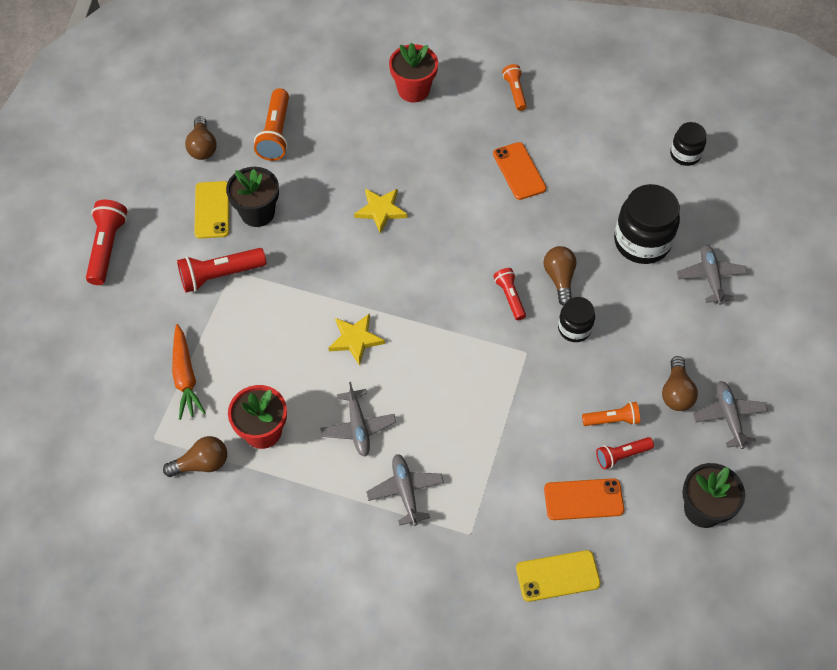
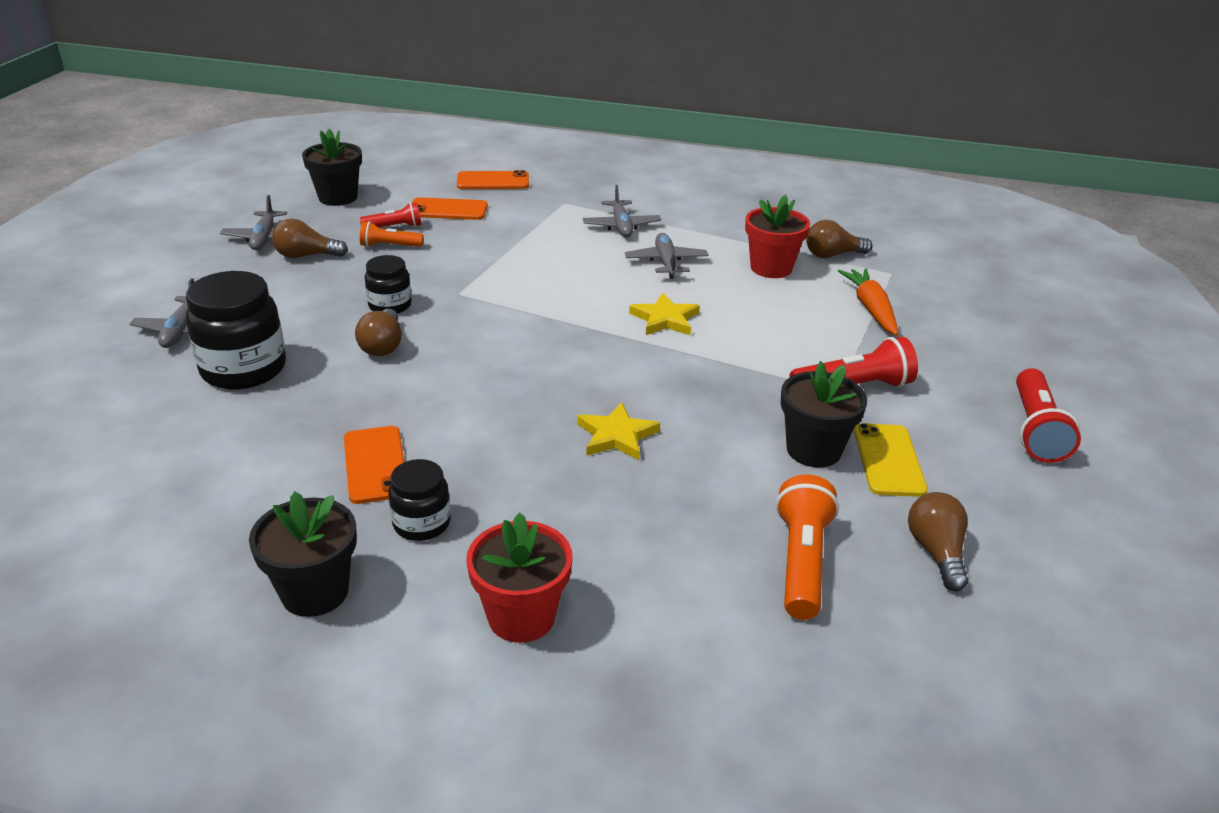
camera: 175 degrees left, 25 degrees down
(510, 297) = (457, 336): red flashlight -> none
(515, 92) = (315, 592): orange flashlight -> black flower pot
(558, 576) = (493, 181): yellow phone -> orange phone
(676, 392) = (306, 256): brown light bulb -> brown light bulb turned 105 degrees counterclockwise
(685, 154) = (82, 461): black jar -> black jar (422, 523)

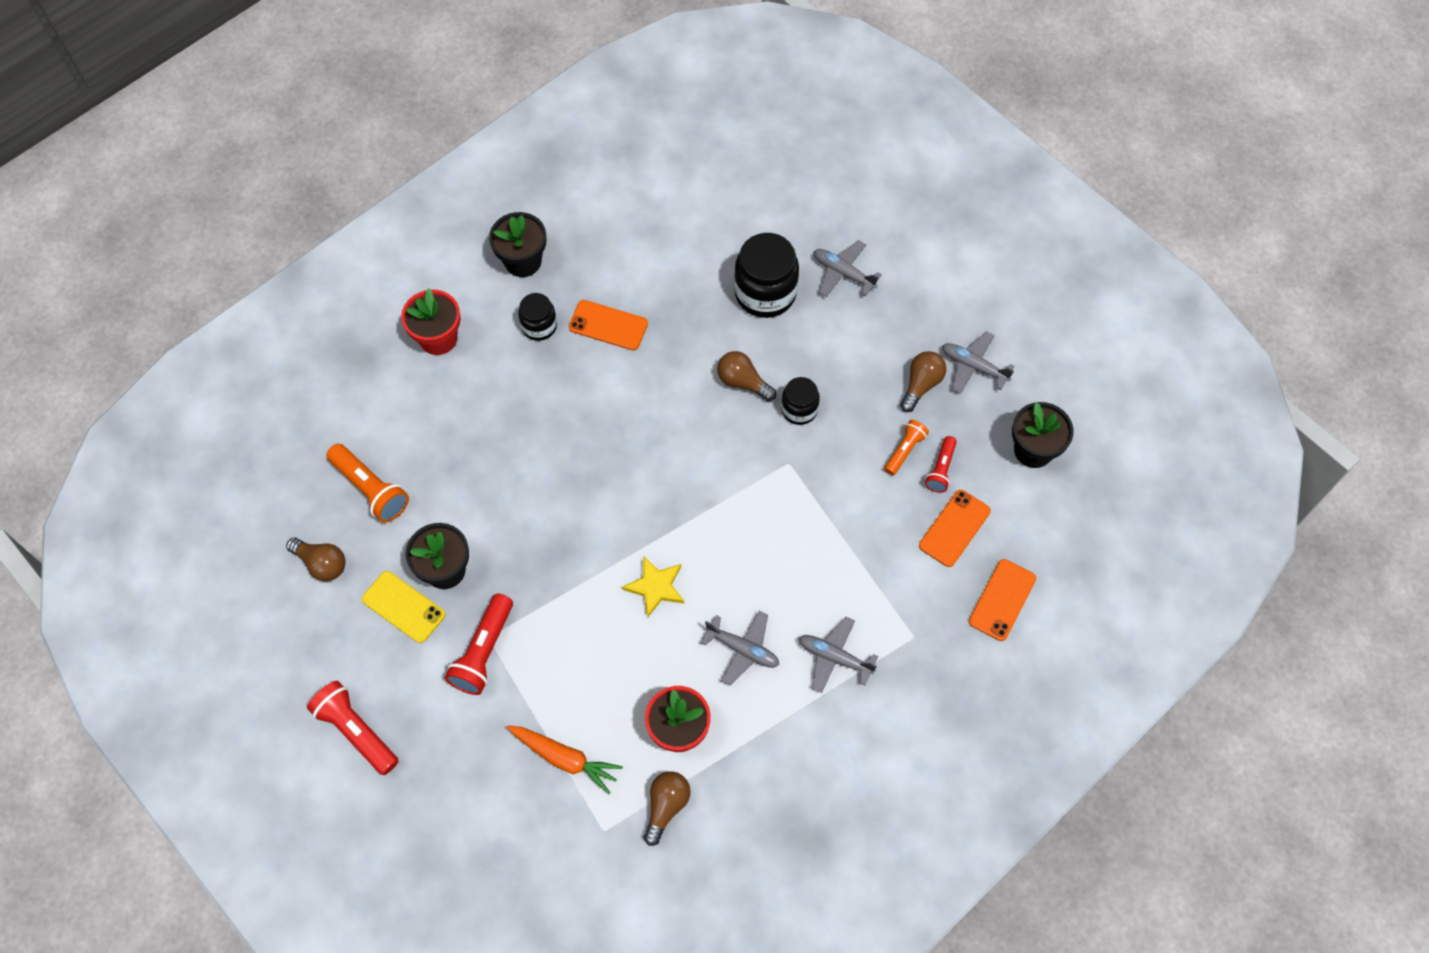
camera: 125 degrees right, 30 degrees up
(616, 436) = (542, 466): yellow star -> none

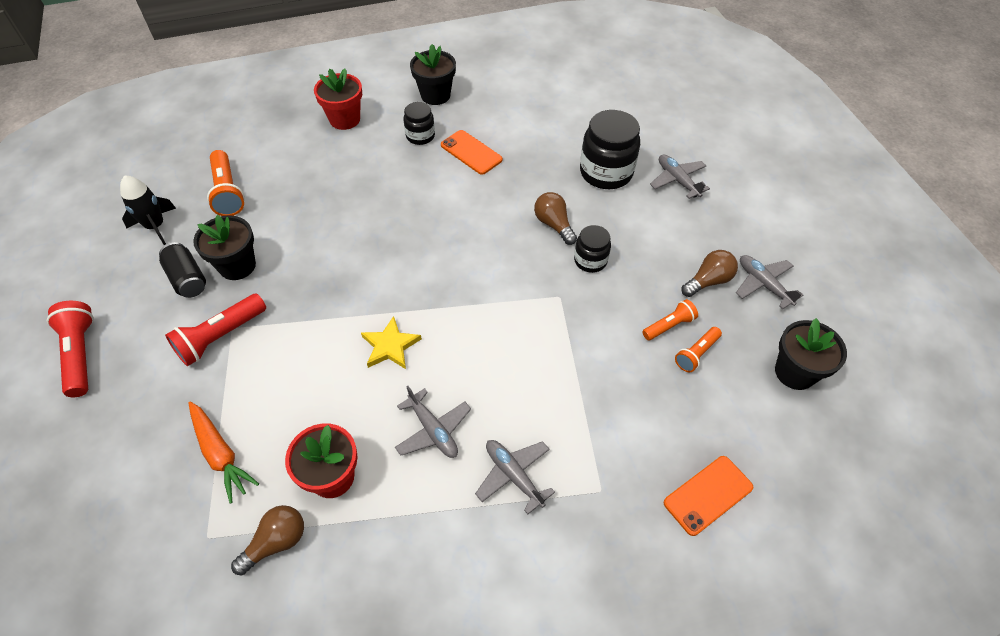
camera: 25 degrees right, 10 degrees down
(322, 564) = (155, 226): brown light bulb -> black rocket
(403, 607) = (187, 279): yellow phone -> black can
(940, 469) = (696, 354): red flashlight -> orange flashlight
(954, 528) = (687, 409): orange phone -> none

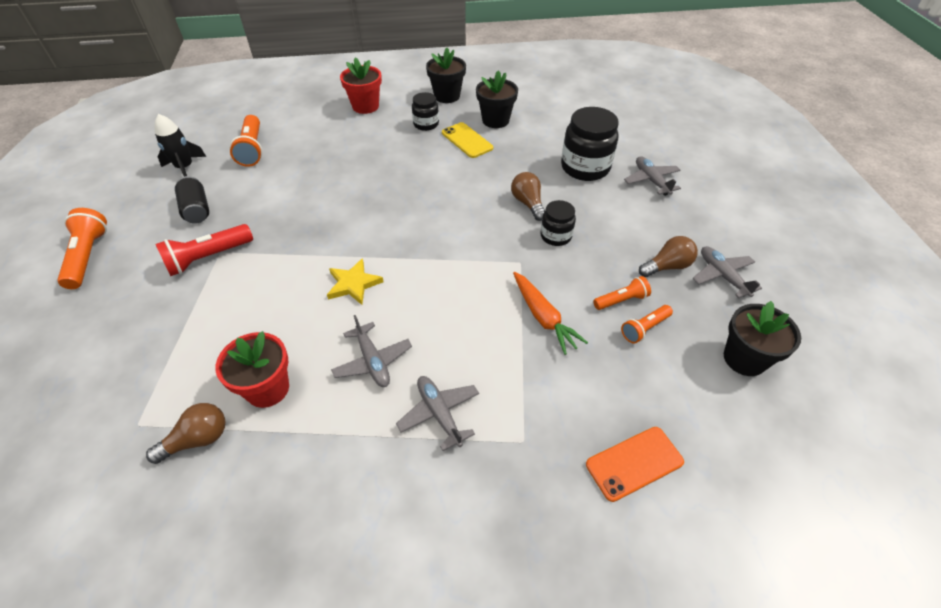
camera: 10 degrees right, 5 degrees down
(81, 354) = (88, 256): red flashlight -> orange flashlight
(221, 454) = (175, 354): orange carrot -> orange carrot (543, 317)
(237, 266) = (241, 204): black flower pot -> black flower pot (495, 120)
(471, 152) = (467, 140): orange phone -> yellow phone

